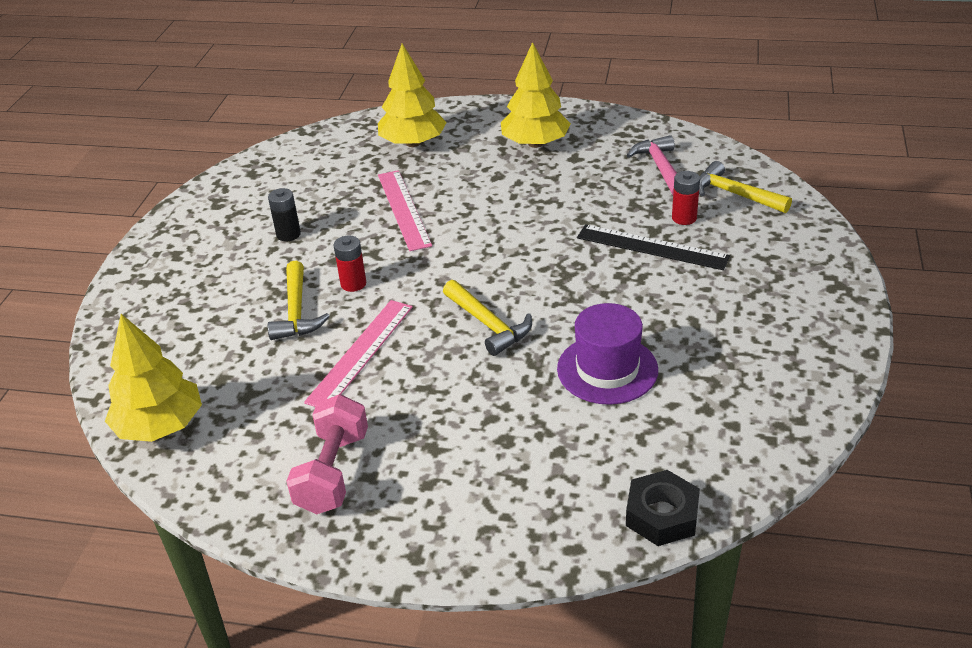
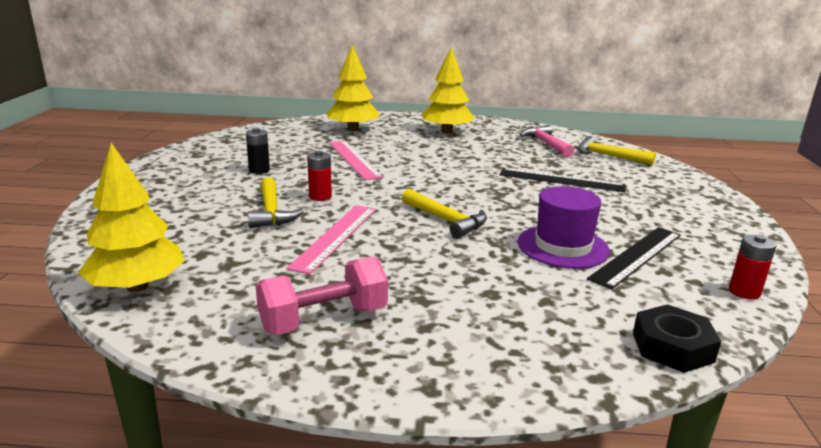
camera: 10 degrees left, 15 degrees down
(333, 472) = (324, 319): pink dumbbell -> pink dumbbell turned 60 degrees clockwise
(684, 218) = (577, 166): red battery -> red battery (744, 292)
(685, 385) = (636, 256): none -> black ruler

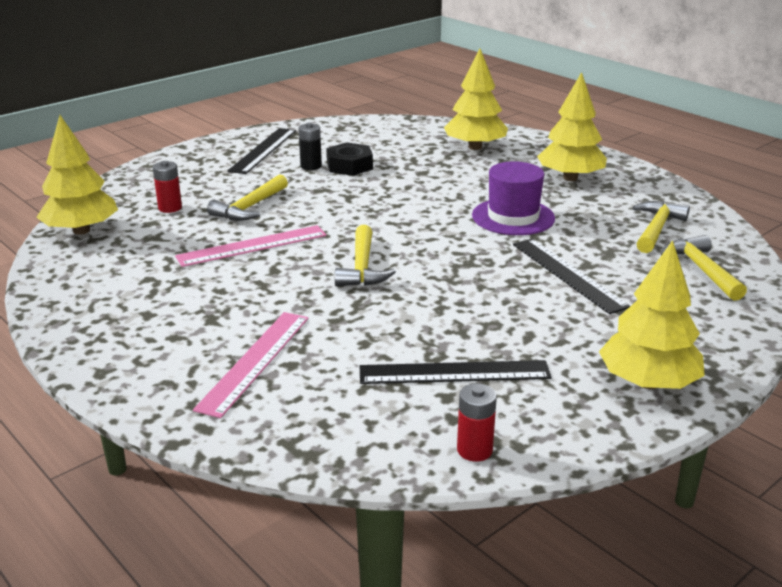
camera: 45 degrees right, 5 degrees up
(191, 171) = (263, 150): none -> black ruler
(320, 197) = (309, 207): red battery -> red battery (170, 208)
(324, 319) = (131, 300): pink dumbbell -> none
(354, 159) = (408, 180): pink ruler -> pink ruler (254, 361)
(545, 144) = (656, 228): pink hammer -> yellow hammer
(563, 246) = (407, 333): purple hat -> purple hat (513, 217)
(672, 347) = (300, 444): black nut -> black nut (349, 166)
(715, 217) = (648, 383): none -> yellow tree

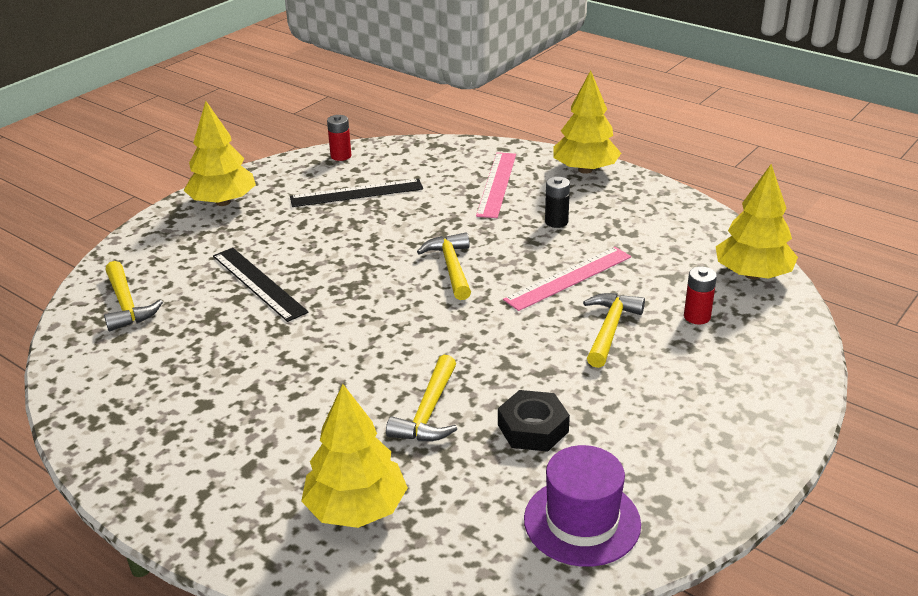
camera: 170 degrees right, 5 degrees up
(263, 150) = (679, 450): black ruler -> none
(311, 166) = (585, 419): black battery -> black battery (556, 222)
(513, 217) = (305, 354): purple hat -> purple hat (582, 521)
(570, 178) = (219, 443): yellow tree -> yellow tree (585, 170)
(656, 228) = (144, 357): yellow hammer -> yellow hammer (428, 412)

